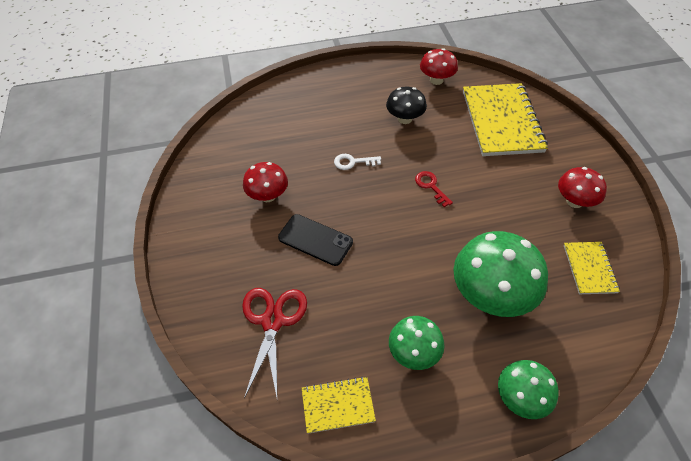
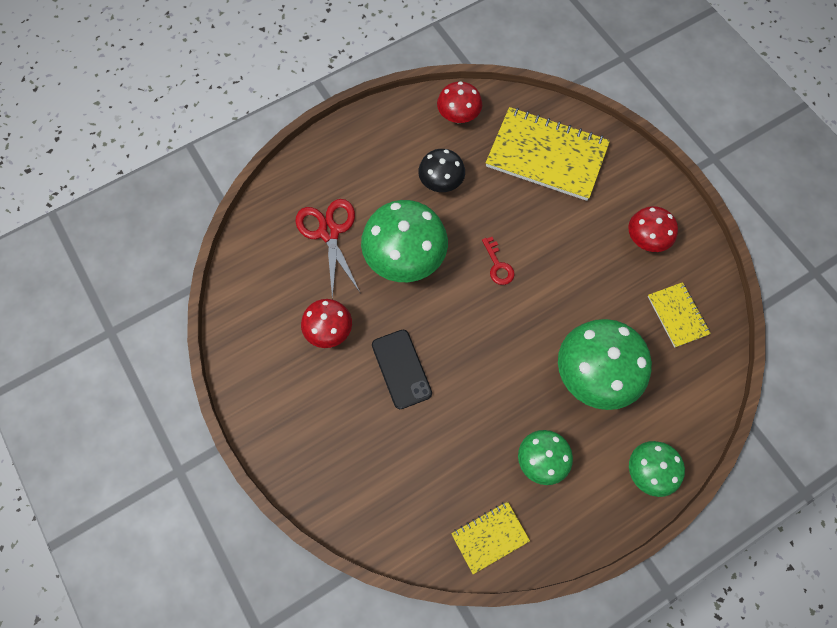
camera: 20 degrees left, 15 degrees up
(272, 321) = (395, 474): red scissors -> red scissors (329, 232)
(315, 240) = (401, 369): black phone -> black phone turned 60 degrees clockwise
(353, 162) = (405, 259): white key -> green mushroom
(431, 186) = (498, 265): red key -> red key turned 150 degrees counterclockwise
(501, 121) = (546, 156): yellow notebook -> yellow notebook turned 45 degrees counterclockwise

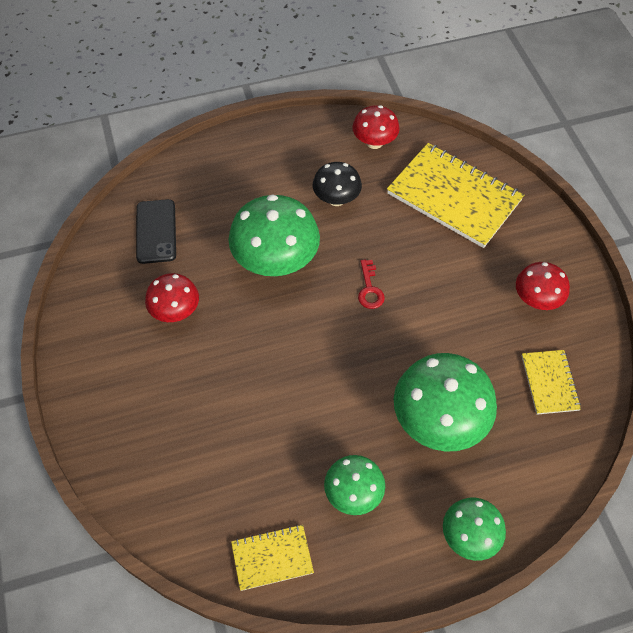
camera: 15 degrees right, 10 degrees down
(329, 232) = (208, 220): red scissors -> none
(401, 369) = (236, 365): black phone -> black phone (156, 231)

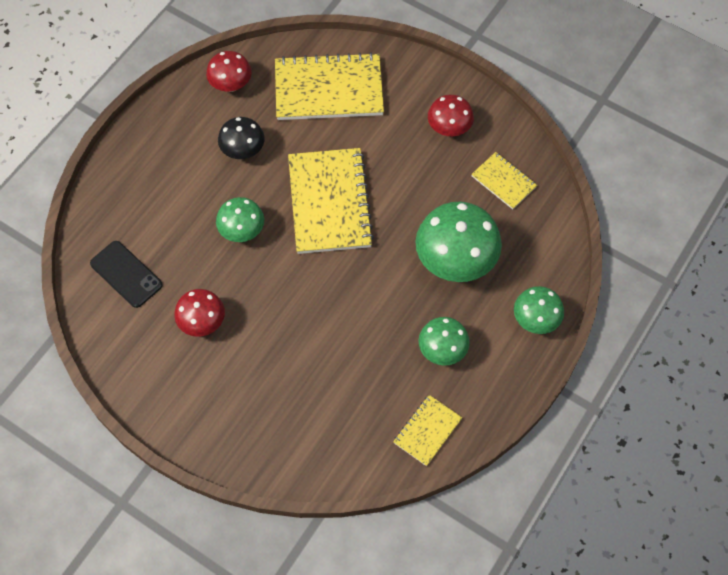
camera: 40 degrees left, 5 degrees up
(276, 261) = (242, 231): green mushroom -> green mushroom, size x0.58
(369, 289) = (329, 202): red key -> yellow notebook

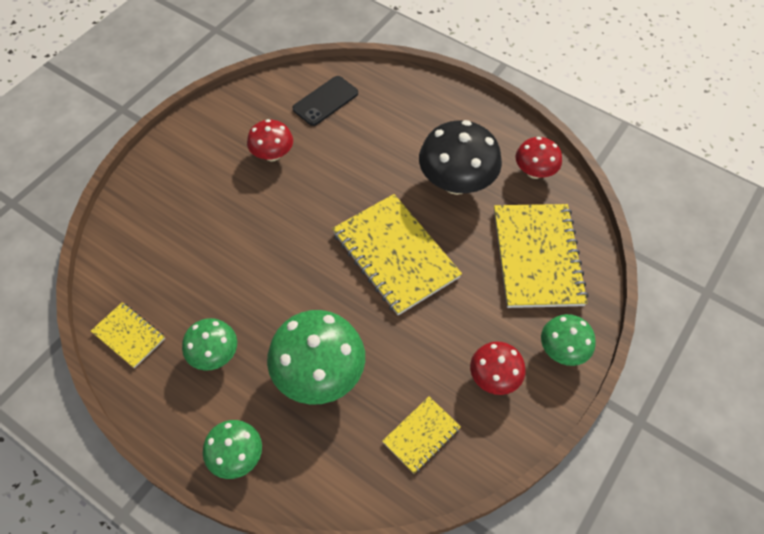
camera: 90 degrees right, 5 degrees down
(242, 231) = (365, 183): green mushroom -> green mushroom (562, 350)
(243, 150) = (456, 182): black mushroom -> black mushroom, size x1.73
(329, 202) = (395, 255): yellow notebook -> yellow notebook turned 60 degrees clockwise

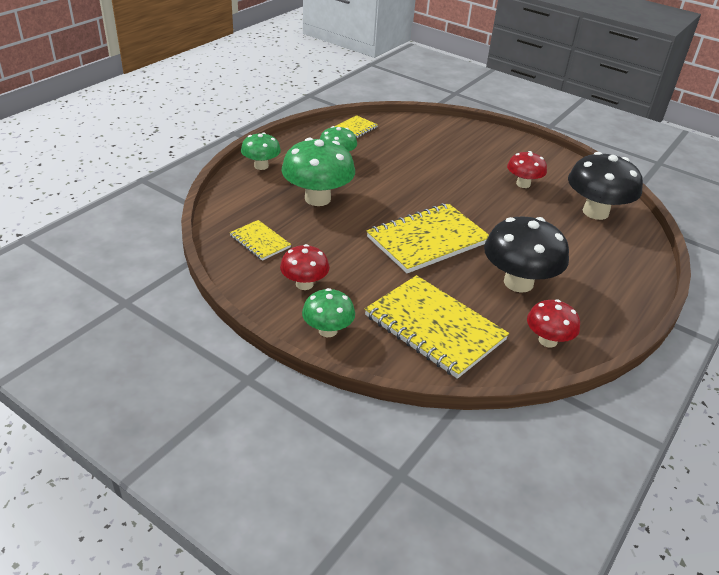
camera: 90 degrees right, 20 degrees down
(325, 101) = (595, 212): black phone -> black mushroom
(537, 257) = (434, 328): yellow notebook -> yellow notebook turned 45 degrees clockwise

